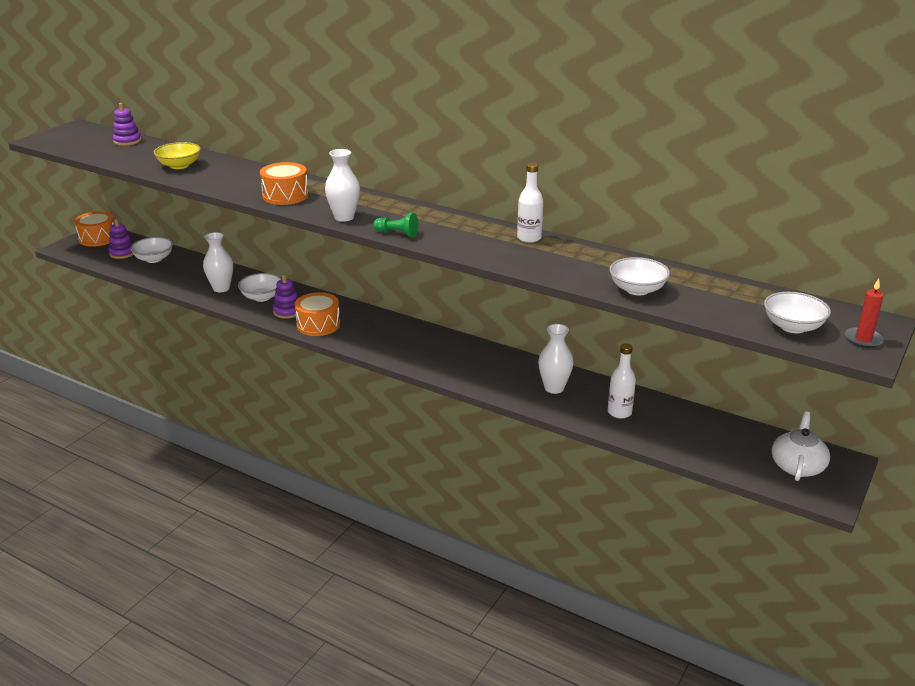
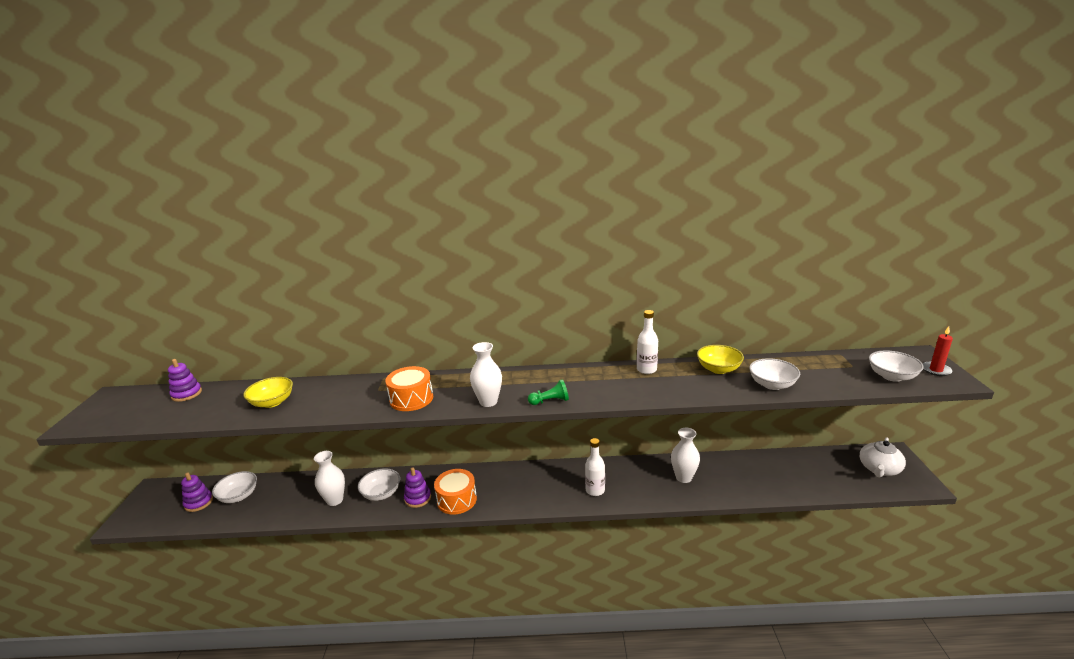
camera: 30 degrees left, 5 degrees down
(97, 238) = (156, 496): orange drum -> none
(605, 260) = (718, 369): none -> yellow bowl
(619, 412) = (743, 478): white bottle -> white bottle (595, 490)
(797, 466) = (879, 469): white teapot -> white teapot turned 135 degrees counterclockwise

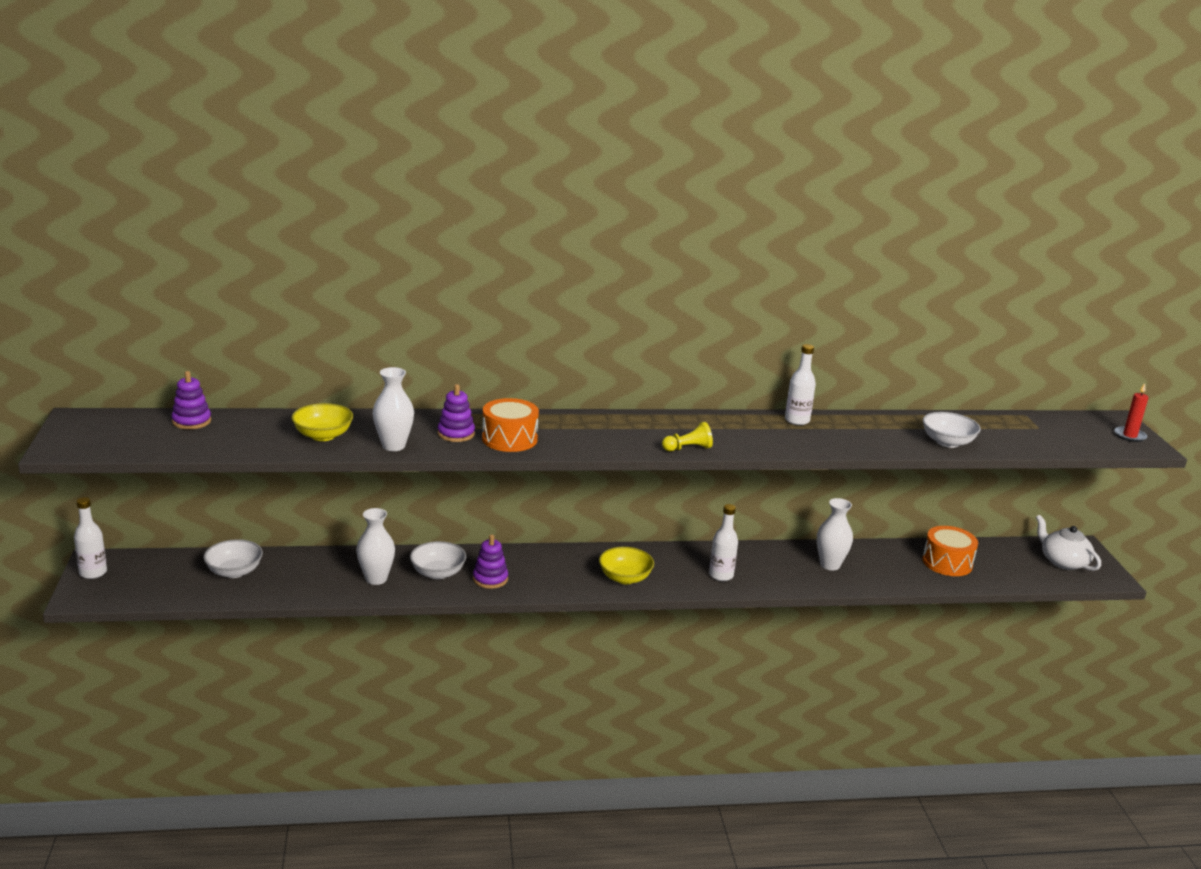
camera: 10 degrees left, 0 degrees up
(143, 500) = (93, 573): none -> white bottle
(198, 503) = (179, 578): purple stacking toy -> purple stacking toy (456, 434)
(457, 500) = (543, 581): orange drum -> orange drum (947, 562)
(488, 402) = (610, 446): white vase -> white vase (393, 446)
(550, 401) = (688, 448): green pawn -> yellow pawn
(718, 369) = (884, 424): yellow bowl -> yellow bowl (625, 578)
(879, 469) = (1063, 562): white teapot -> white teapot turned 120 degrees clockwise
(892, 376) = (1081, 440): white bowl -> none

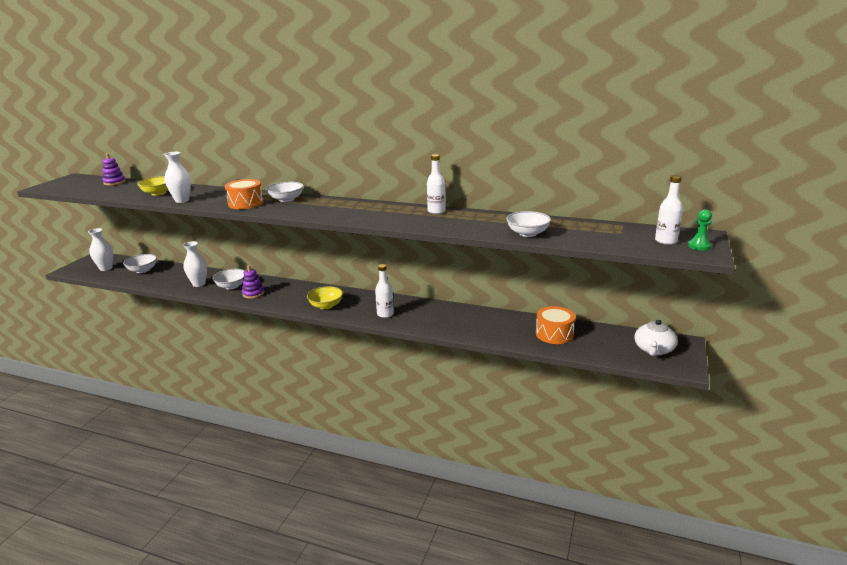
camera: 30 degrees right, 0 degrees up
(93, 573) = (87, 261): white bottle -> white bottle (665, 241)
(456, 434) = (223, 198): purple stacking toy -> none
(560, 424) = (286, 199): none -> white bowl
(688, 448) = (338, 218): yellow pawn -> none
(830, 565) = (465, 320): white vase -> white vase (106, 268)
(1063, 562) = (653, 350): white teapot -> white teapot turned 150 degrees counterclockwise
(1129, 436) = (699, 246): red candle -> green pawn

